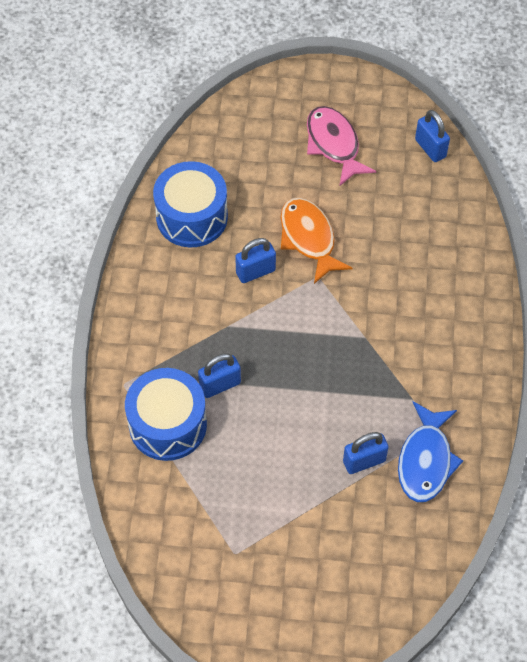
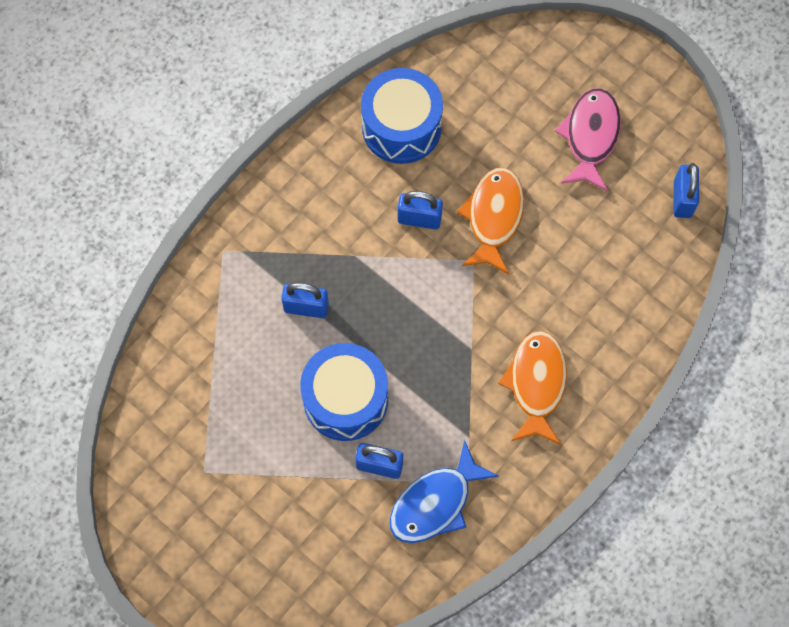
camera: 35 degrees right, 10 degrees up
(168, 424) = (234, 314): blue drum -> blue drum (345, 399)
(430, 332) = (536, 384): none -> orange fish

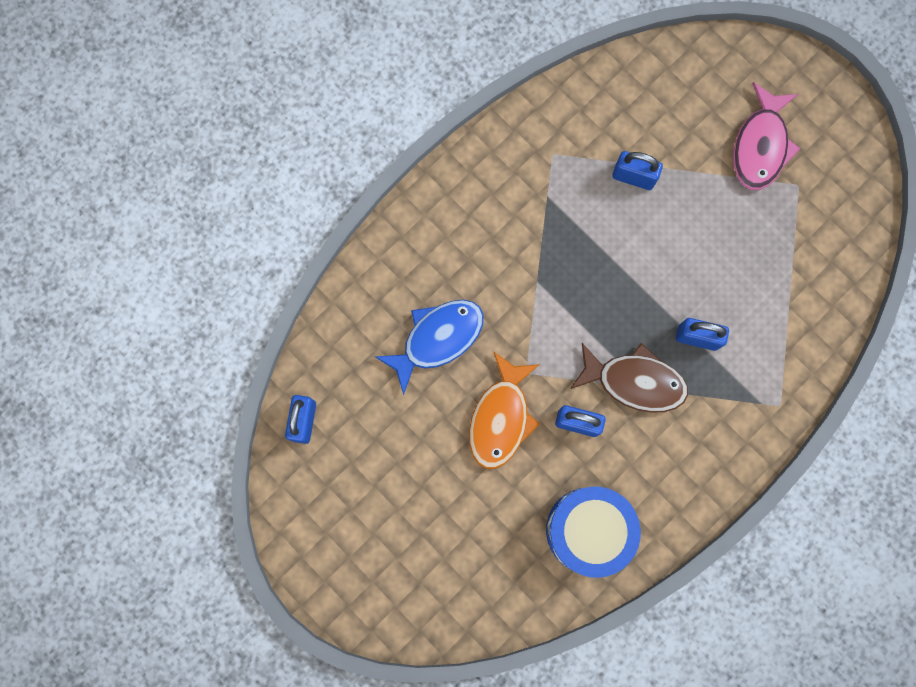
camera: 175 degrees left, 10 degrees up
(345, 399) = (662, 242): blue drum -> none
(366, 261) = (634, 381): none -> brown fish
(435, 502) = (584, 139): blue fish -> blue fish (437, 339)
(536, 384) = (477, 241): orange fish -> none
(590, 137) = (388, 501): pink fish -> pink fish (760, 146)

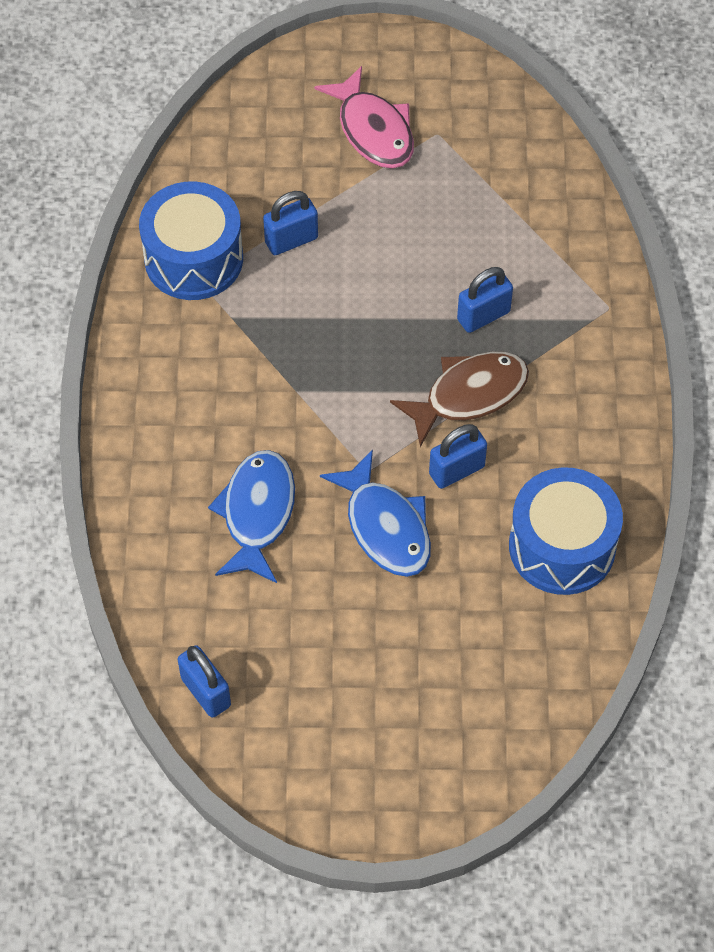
camera: 45 degrees left, 20 degrees down
(501, 418) = (385, 526): orange fish -> blue fish
(563, 135) = (194, 258): none -> blue drum

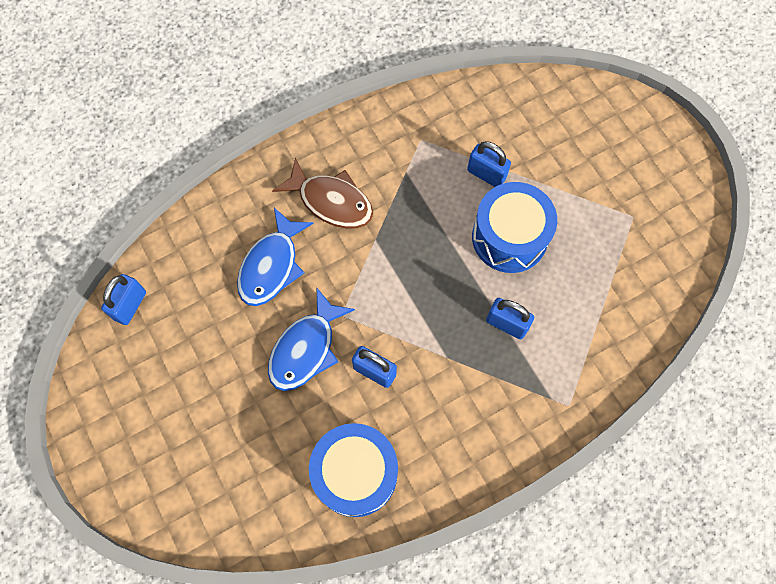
camera: 60 degrees right, 10 degrees up
(194, 258) = (435, 127): blue drum -> blue drum (509, 237)
(257, 513) = (271, 266): blue fish -> blue fish turned 135 degrees clockwise
(373, 130) = (606, 176): pink fish -> none
(469, 395) = (438, 348): brown fish -> brown fish (331, 201)

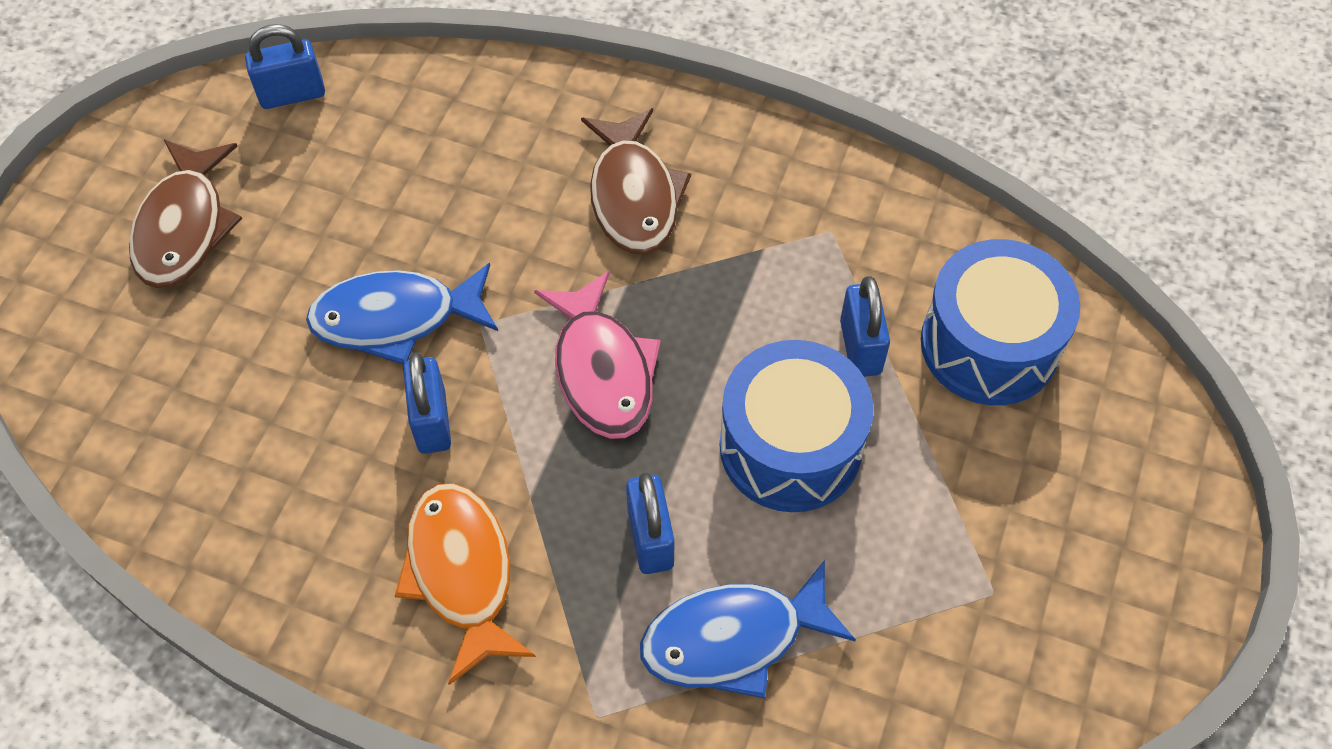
camera: 50 degrees right, 10 degrees down
(164, 409) = (184, 227): none -> brown fish
(271, 266) = (479, 197): blue fish -> blue fish (733, 639)
(355, 473) = (265, 503): blue drum -> blue drum (989, 344)
(410, 282) = (602, 370): none -> pink fish
(461, 412) = (462, 574): none -> orange fish

